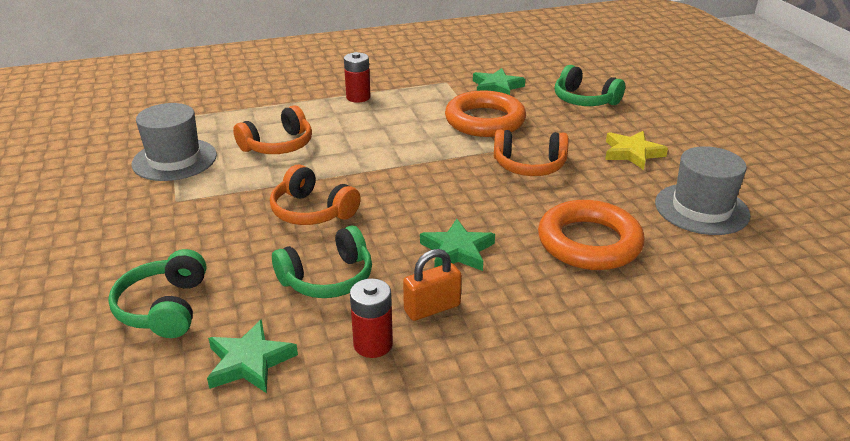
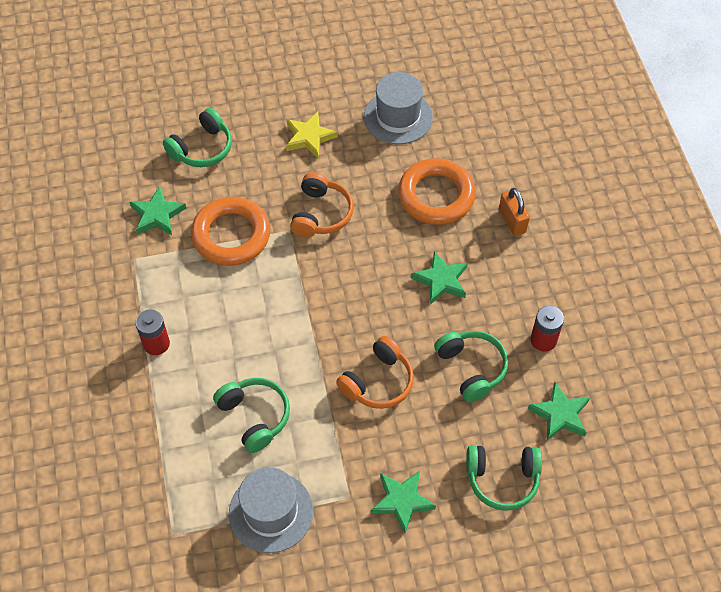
camera: 85 degrees left, 25 degrees up
(160, 233) = (402, 501): none -> green star
(278, 145) = (255, 416): orange headphones -> green headphones
(432, 308) = (507, 302): orange padlock -> orange padlock (512, 221)

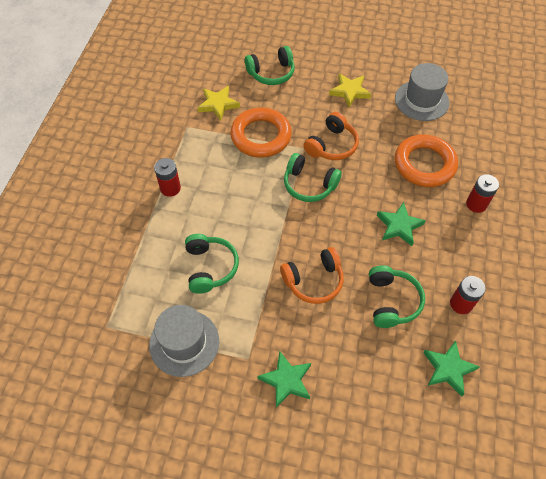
camera: 25 degrees right, 0 degrees up
(157, 215) = (218, 104): green star -> yellow star
(502, 479) = (375, 400): green headphones -> green headphones (309, 185)
(512, 221) = (476, 204): orange padlock -> red battery

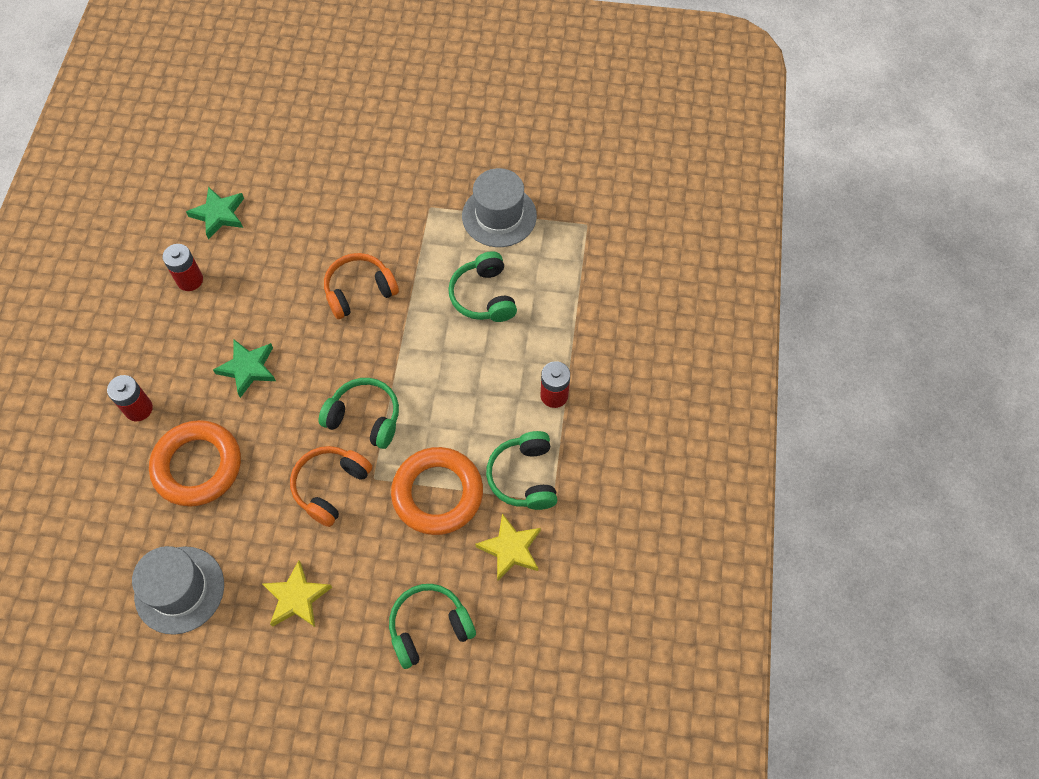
camera: 175 degrees right, 5 degrees up
(286, 380) = (388, 191): green star -> none
(392, 301) = (269, 276): green headphones -> green headphones (524, 477)

